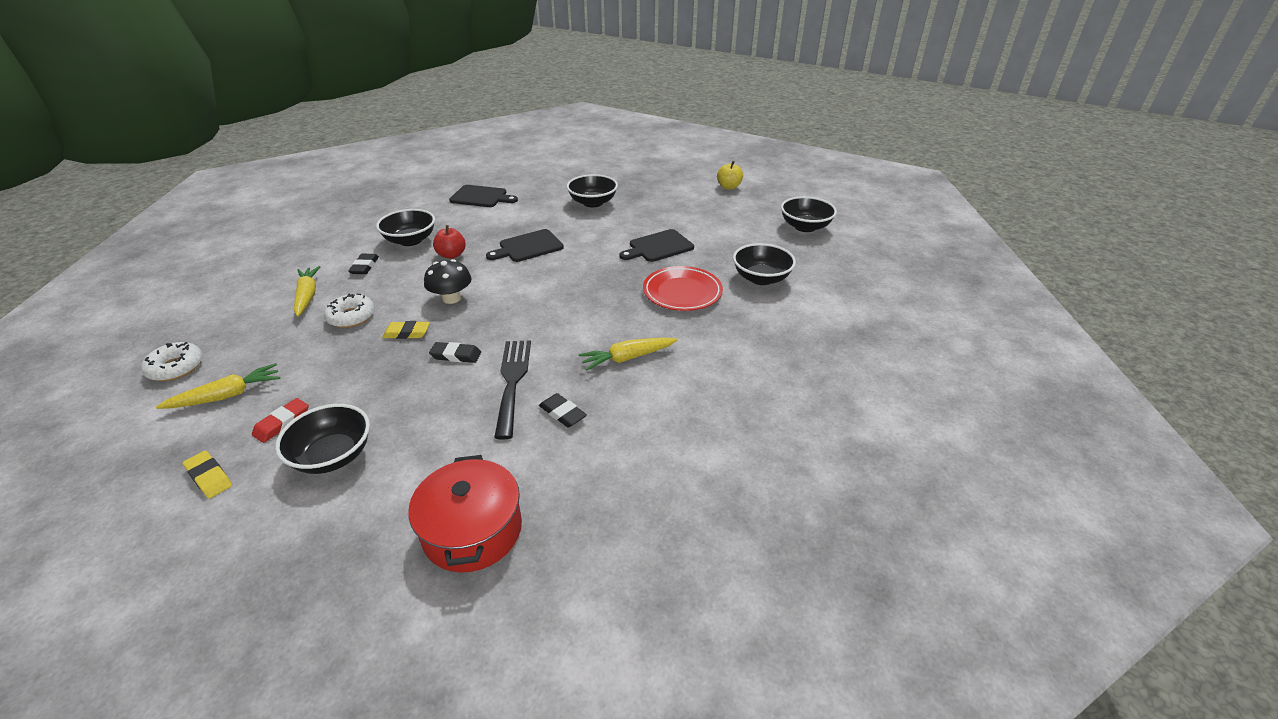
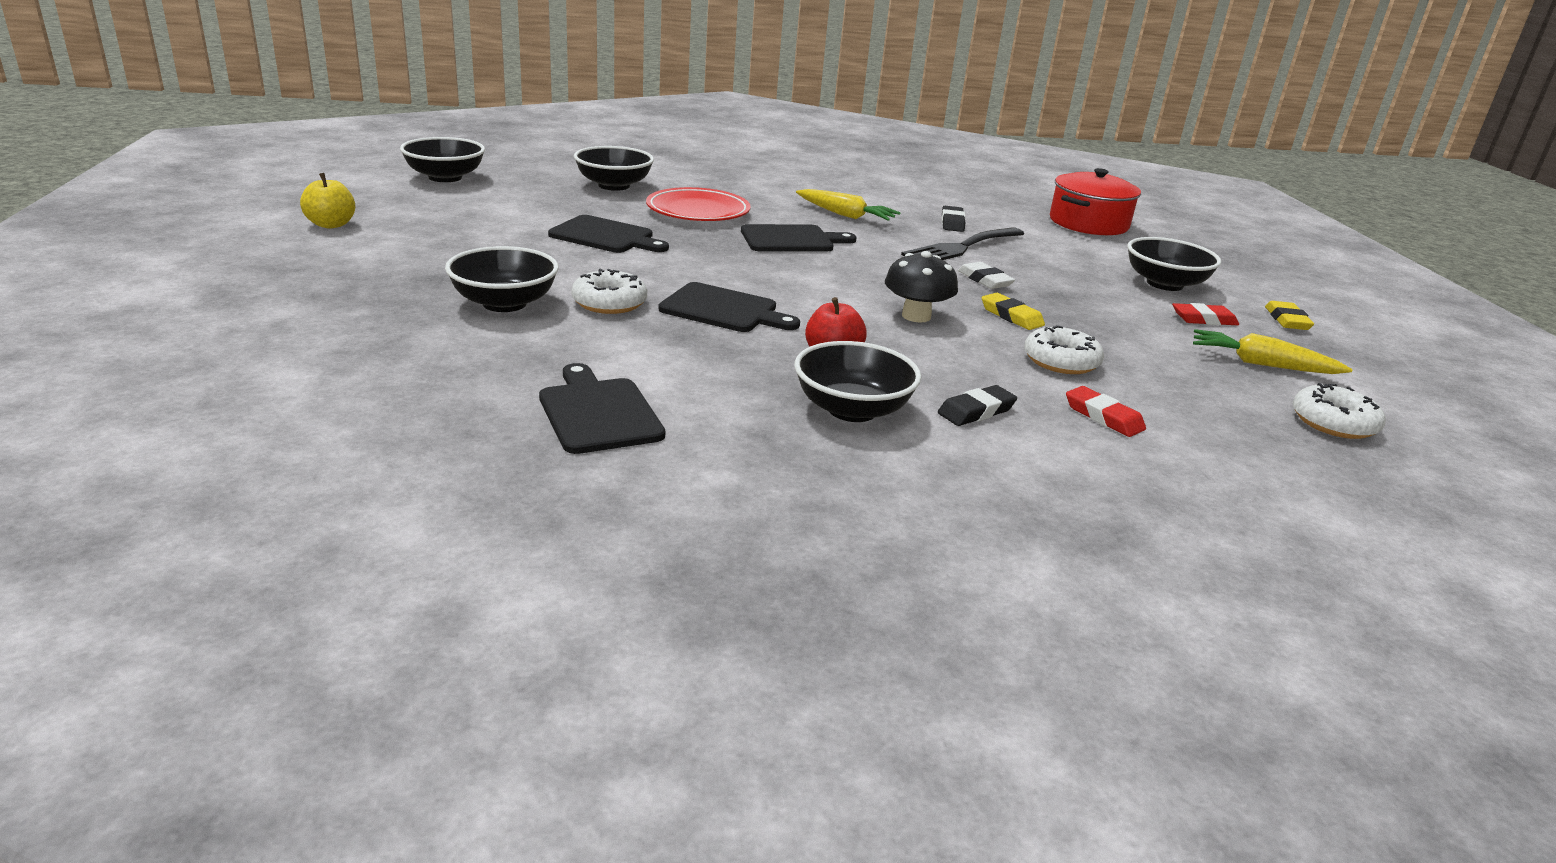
camera: 130 degrees left, 10 degrees down
(307, 296) = (1103, 417): yellow carrot -> red eraser
(456, 355) = (984, 280): black eraser -> white eraser
(568, 223) = (609, 303): none -> white donut
(599, 308) = (791, 240): none -> black cutting board

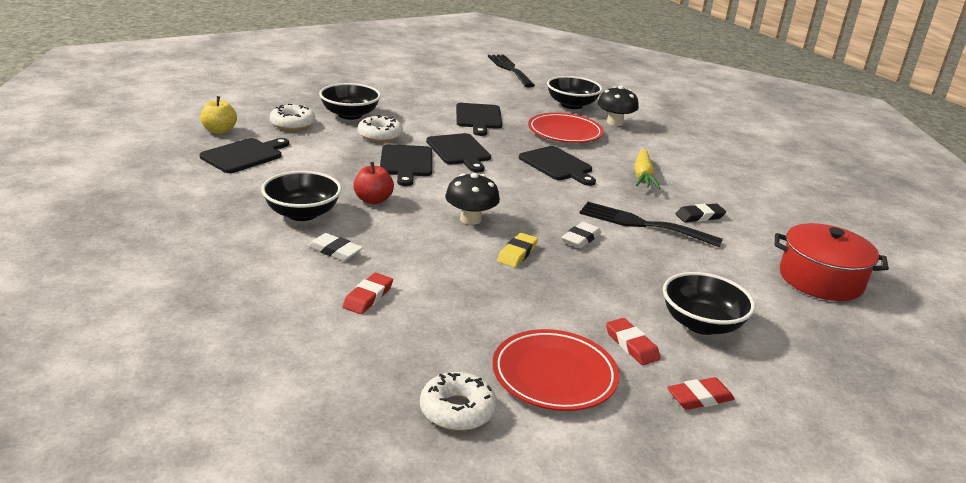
camera: 65 degrees right, 0 degrees up
(331, 224) = (402, 65): yellow apple -> yellow apple (219, 131)
(445, 177) = (509, 69): black bowl -> black fork
(689, 184) = (615, 122): none -> black mushroom
(709, 273) = (459, 151): none -> black cutting board
(976, 411) = (335, 251): black eraser -> white eraser
(1061, 361) = (451, 277): white donut -> white donut (292, 124)
(1262, 364) = (554, 375): yellow carrot -> red plate
(1287, 320) = (699, 398): yellow eraser -> red eraser

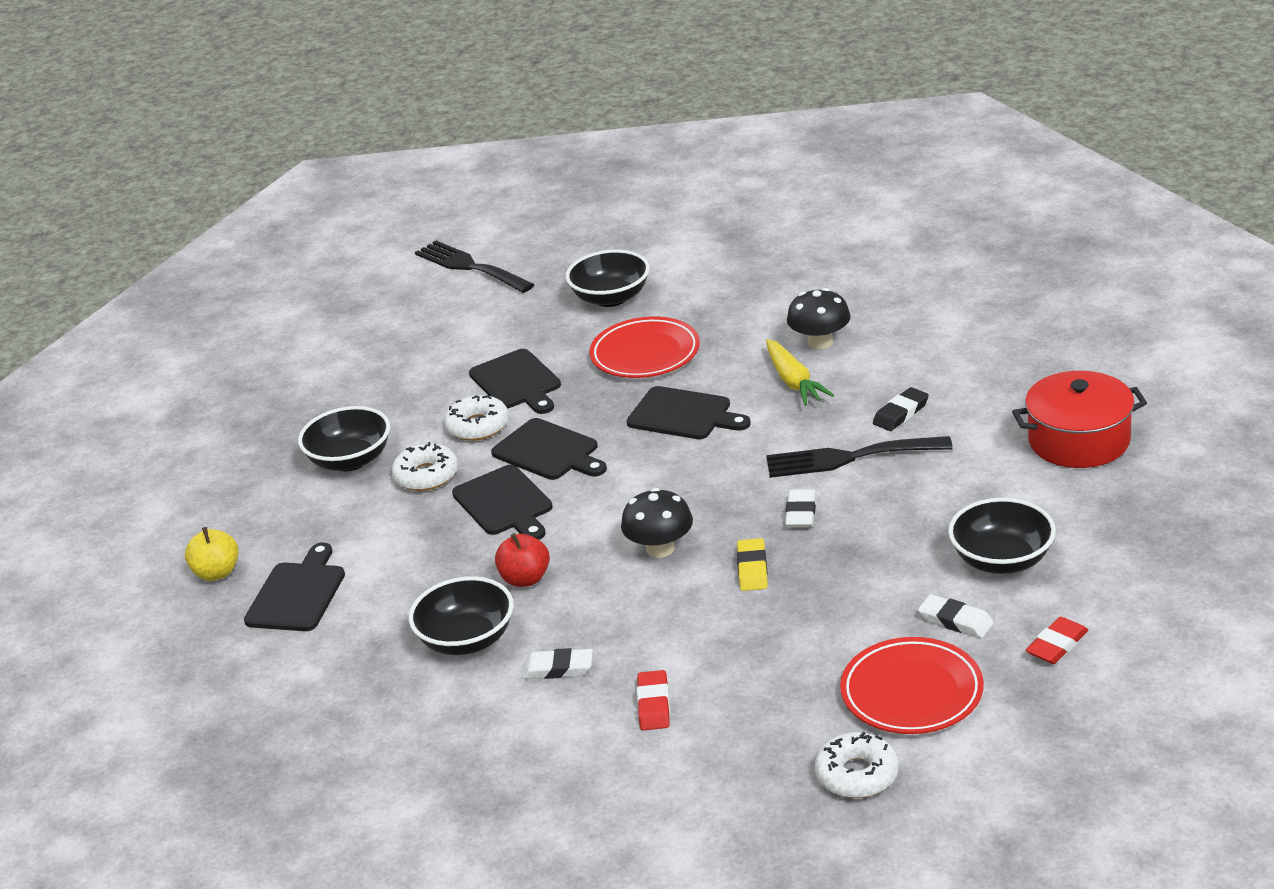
camera: 20 degrees left, 5 degrees up
(292, 124) = (296, 513): white donut -> white donut (478, 426)
(615, 122) = (690, 304): black mushroom -> black mushroom (820, 342)
(631, 345) = (955, 621): red eraser -> white eraser

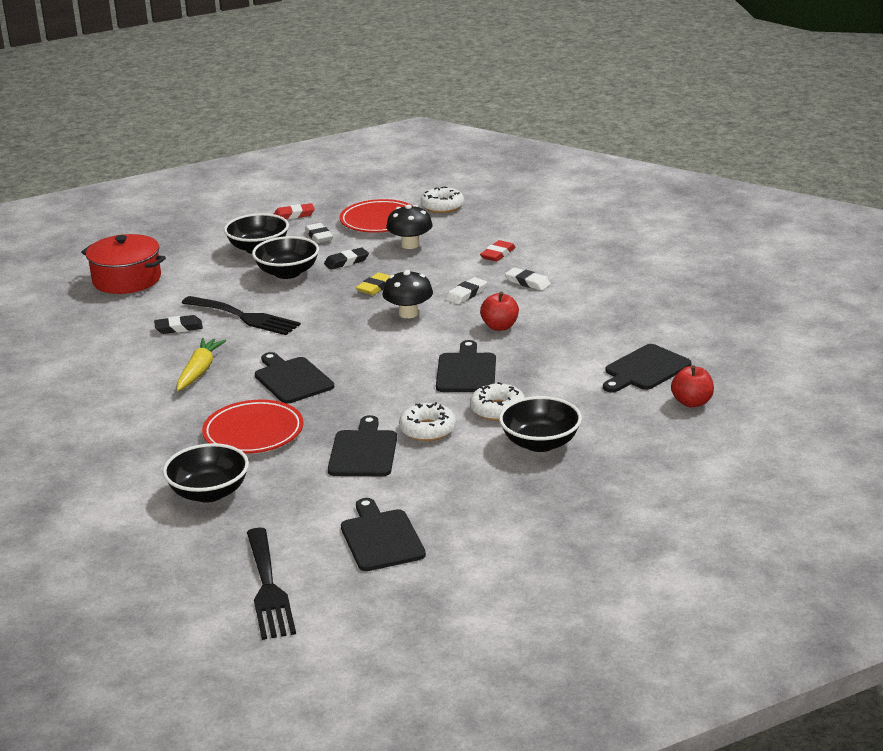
camera: 150 degrees left, 5 degrees down
(217, 573) = (692, 402): yellow apple -> red apple
(467, 640) = (563, 310): black bowl -> black bowl (287, 273)
(549, 452) = (402, 391): black cutting board -> black cutting board (381, 538)
(801, 513) = (313, 301): white eraser -> white eraser (466, 294)
(820, 342) = (141, 389): black mushroom -> black mushroom (410, 245)
(849, 592) = (346, 262): none -> black eraser

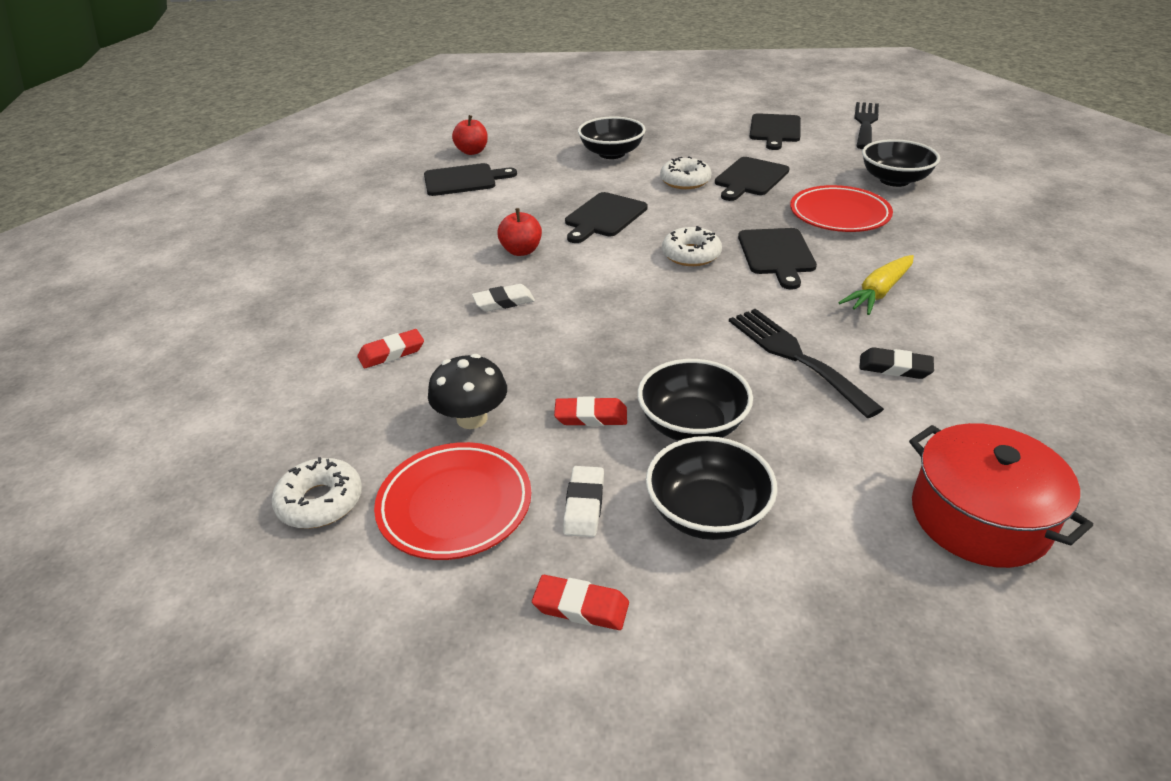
camera: 150 degrees left, 10 degrees up
(346, 262) = (591, 416): black eraser -> red eraser
(375, 287) = (593, 350): yellow eraser -> none
(408, 313) = (593, 296): black mushroom -> none
(498, 409) = (614, 181): white donut -> white donut (691, 255)
(527, 282) = (422, 296): white eraser -> none

